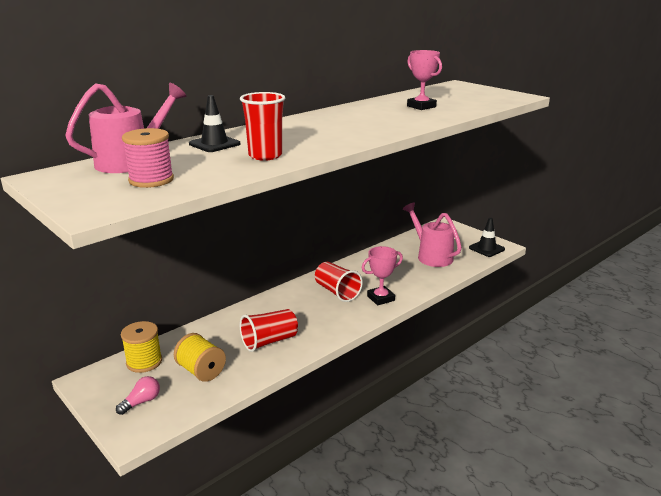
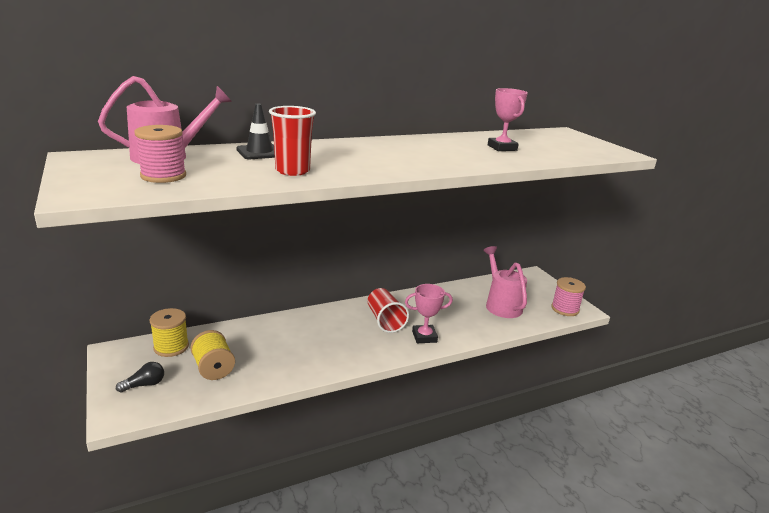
camera: 15 degrees right, 0 degrees up
(141, 402) = (144, 385): pink light bulb -> black light bulb
(269, 341) = (292, 355): red cup -> none
(486, 248) = (565, 309): black traffic cone -> pink spool

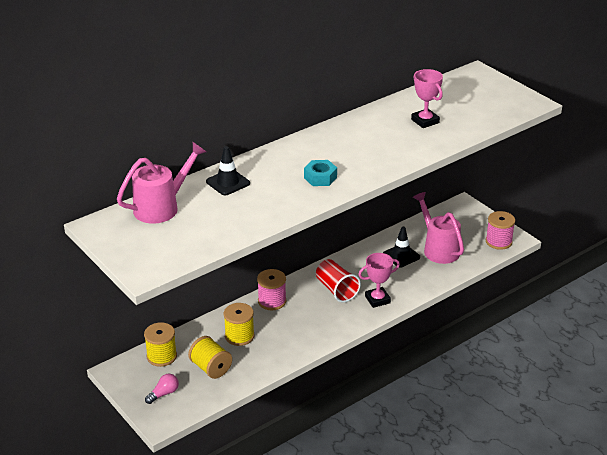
camera: 10 degrees left, 10 degrees up
(144, 385) = (164, 394): black light bulb -> pink light bulb
(163, 176) = (181, 234): pink spool -> pink spool (272, 301)
(263, 343) = (239, 336): none -> yellow spool
(292, 171) = (271, 203): red cup -> none
(364, 163) = (320, 177): none -> turquoise nut
(462, 304) = (401, 256): none -> black traffic cone

